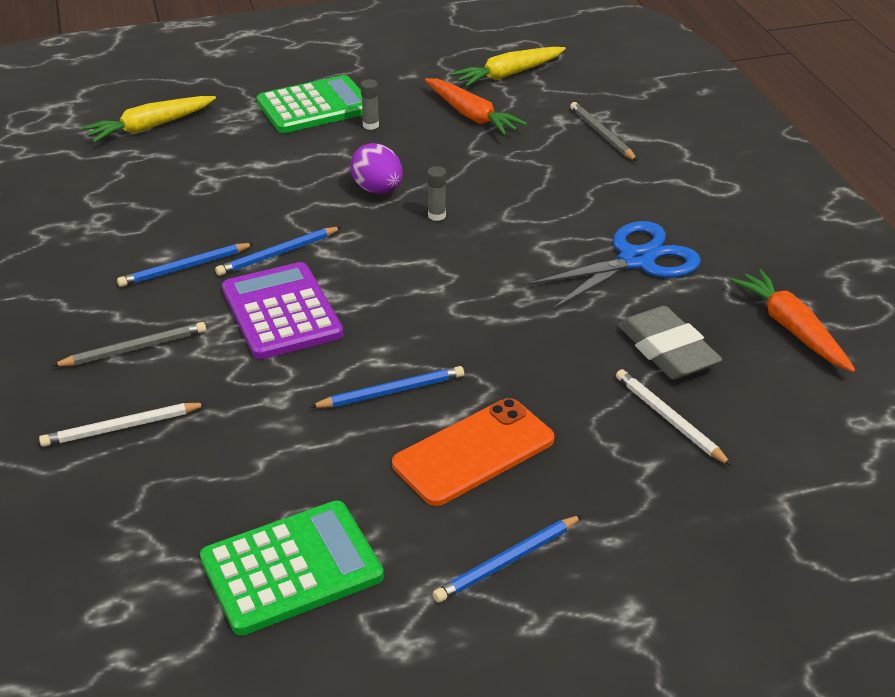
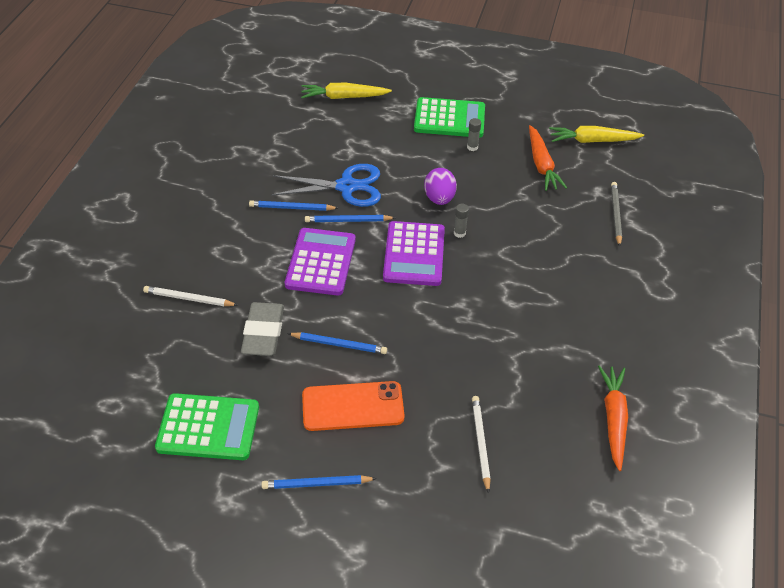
camera: 30 degrees right, 10 degrees up
(134, 349) = (228, 251): grey pencil -> none
(399, 257) = (414, 254): none -> purple calculator
(636, 260) = (556, 321): blue scissors -> blue scissors (346, 187)
(667, 351) = (519, 395): grey eraser -> grey eraser (263, 333)

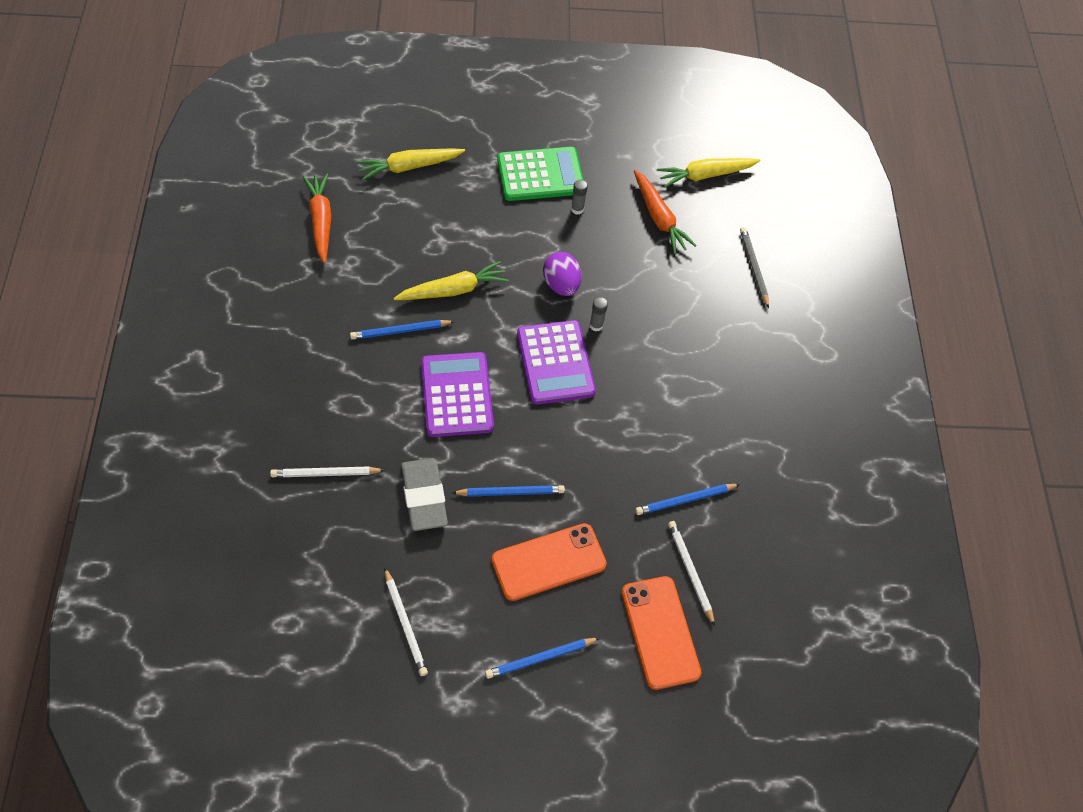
camera: 20 degrees left, 10 degrees up
(208, 427) = (405, 623): green calculator -> white pencil
(346, 187) = (453, 290): blue scissors -> yellow carrot
(348, 220) = (469, 335): blue pencil -> blue pencil (685, 500)
(435, 487) = (660, 632): none -> orange phone
(613, 419) = (812, 513): orange carrot -> orange carrot (321, 221)

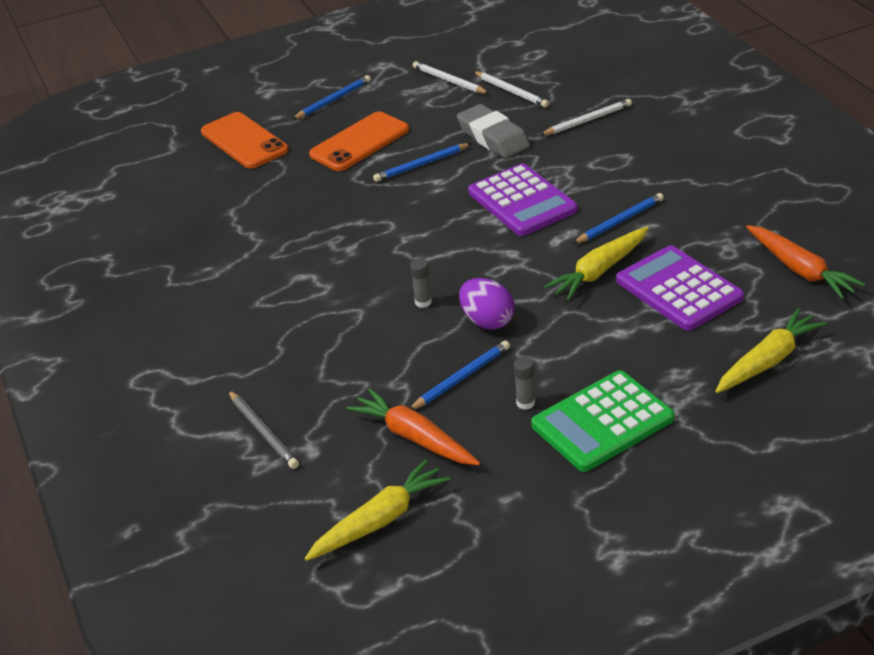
camera: 165 degrees right, 20 degrees down
(555, 363) = (445, 257): purple calculator -> purple calculator (679, 289)
(685, 500) = (257, 215): blue pencil -> blue pencil (461, 378)
(690, 572) = (233, 178): white pencil -> white pencil (511, 91)

